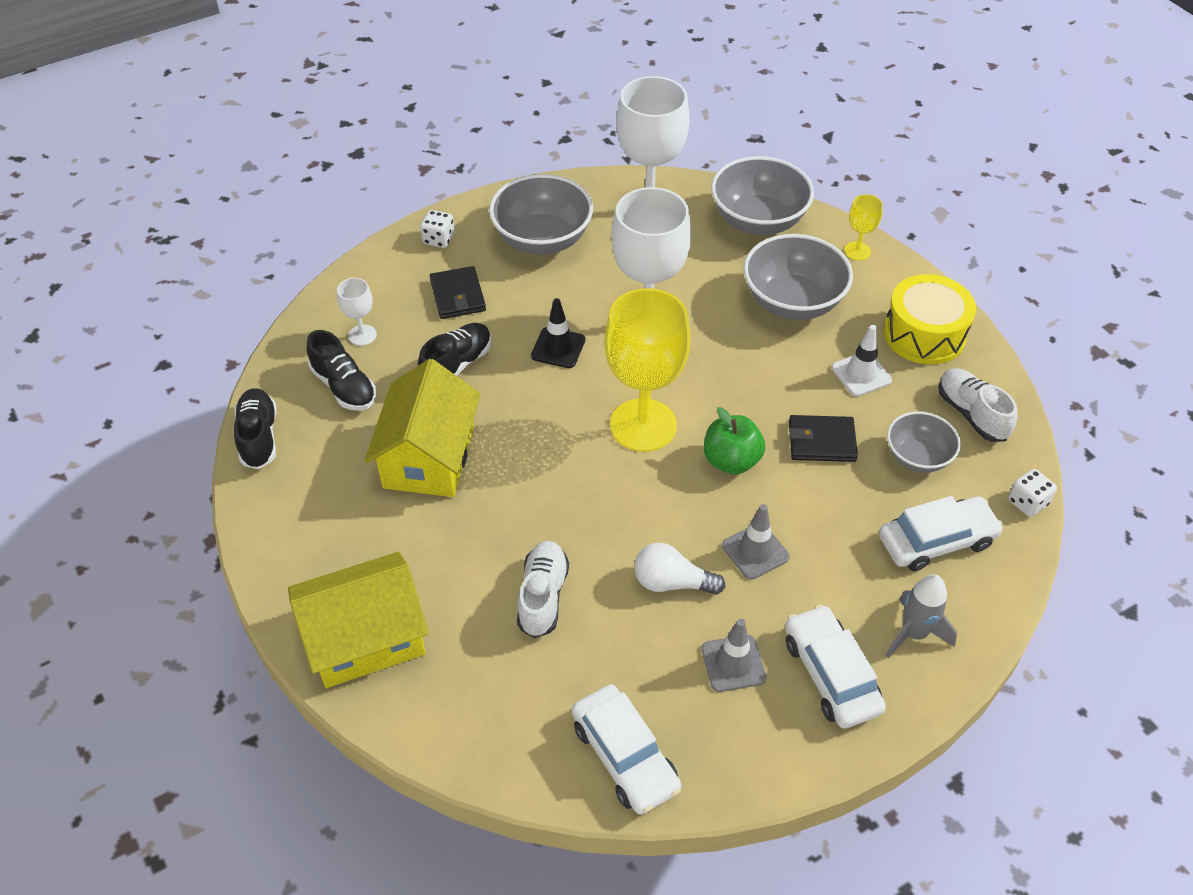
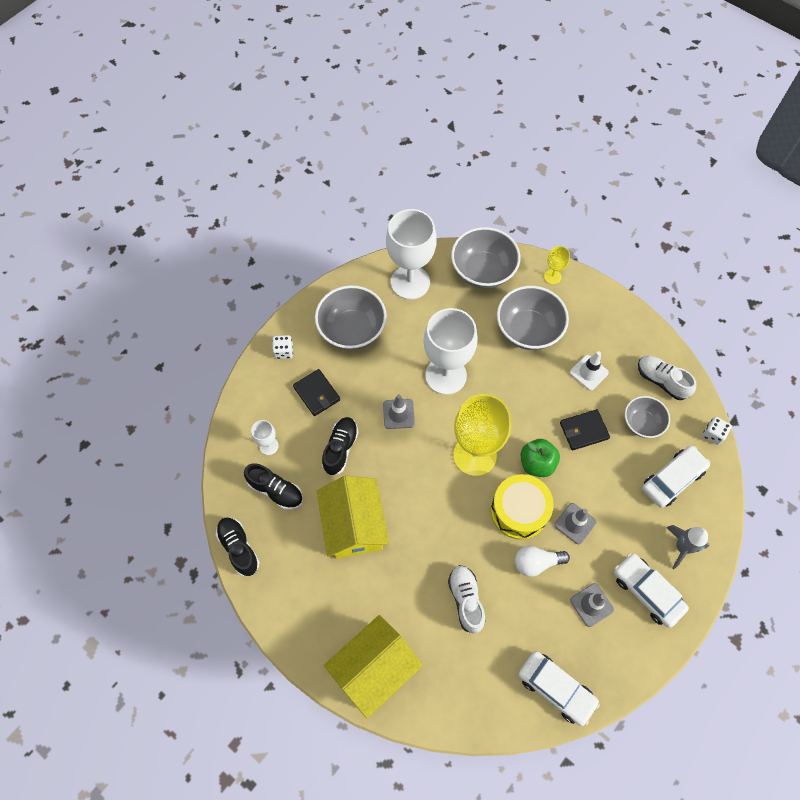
camera: 20 degrees left, 15 degrees up
(558, 348) = (398, 414): black traffic cone -> grey traffic cone
(924, 334) = (614, 329): yellow drum -> yellow drum (519, 511)

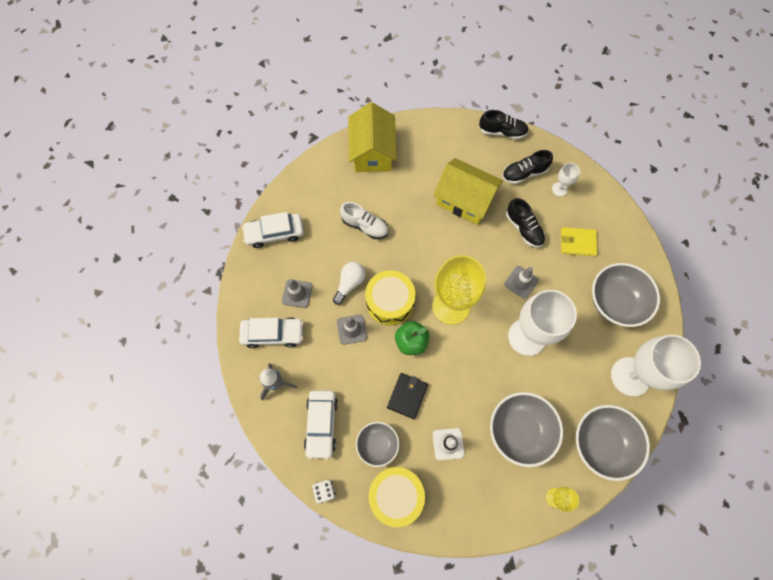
camera: 130 degrees right, 5 degrees up
(284, 351) = (629, 245): white dice -> none
(317, 393) = (577, 243): black wallet -> yellow wallet
(661, 381) = (396, 495): white shoe -> yellow drum

